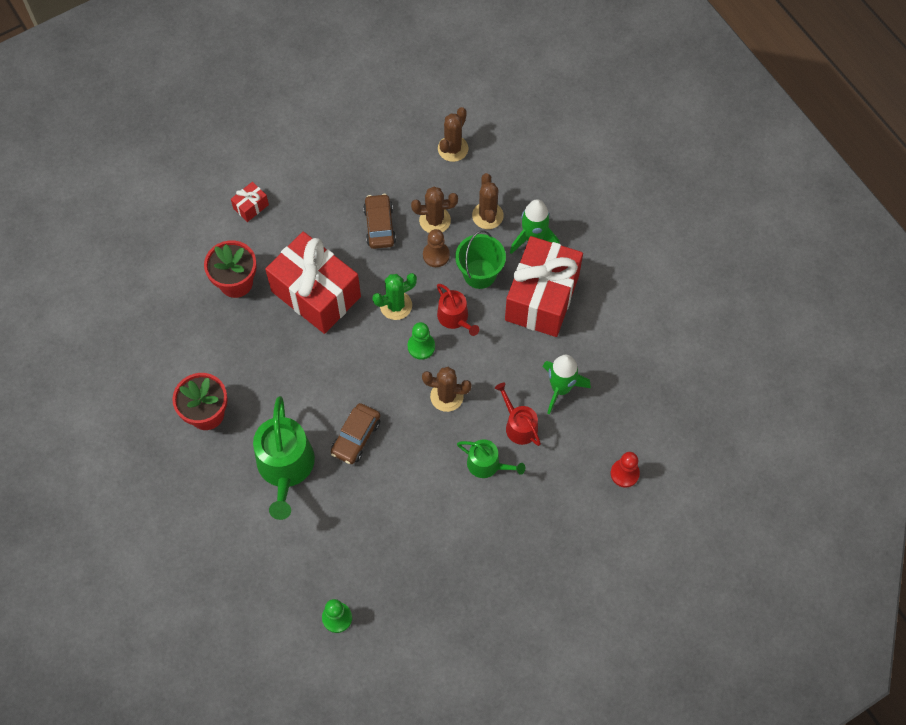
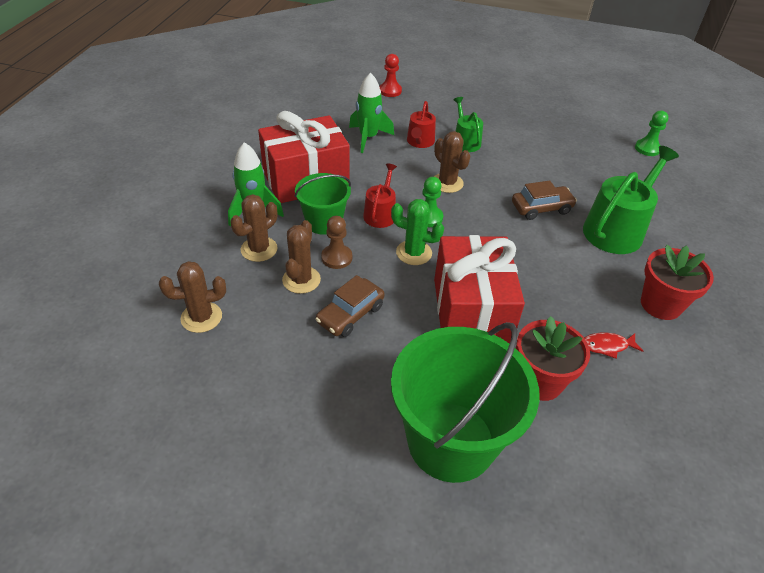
camera: 135 degrees left, 20 degrees down
(217, 344) = (607, 346): none -> red fish
(251, 206) = (451, 441): red gift -> green bucket
(435, 220) = (301, 280): brown cactus -> brown cactus turned 60 degrees clockwise

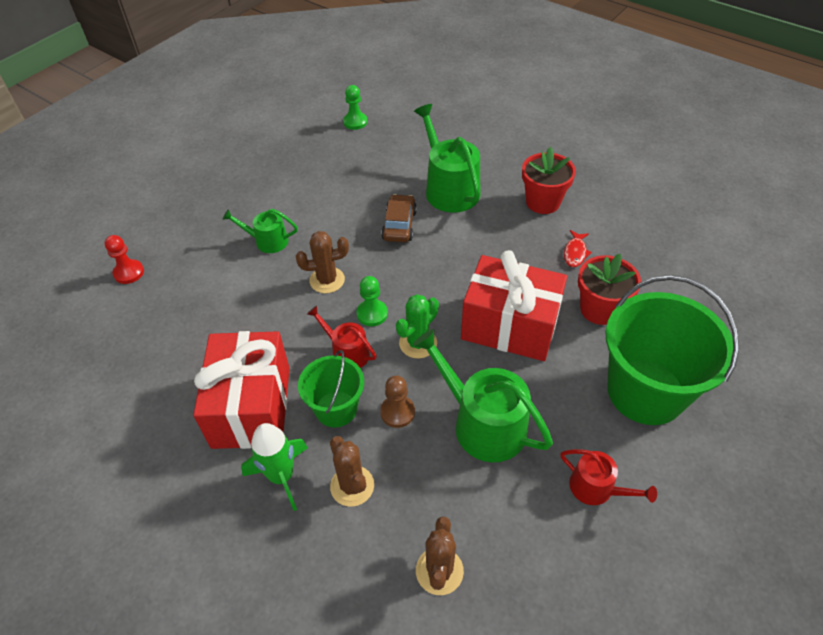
camera: 65 degrees left, 5 degrees up
(301, 280) = (418, 455): brown cactus -> none
(350, 314) = (482, 423): brown car -> green watering can
(368, 138) = (208, 322): green rocket -> none
(420, 142) = (245, 279): red watering can -> red watering can (596, 488)

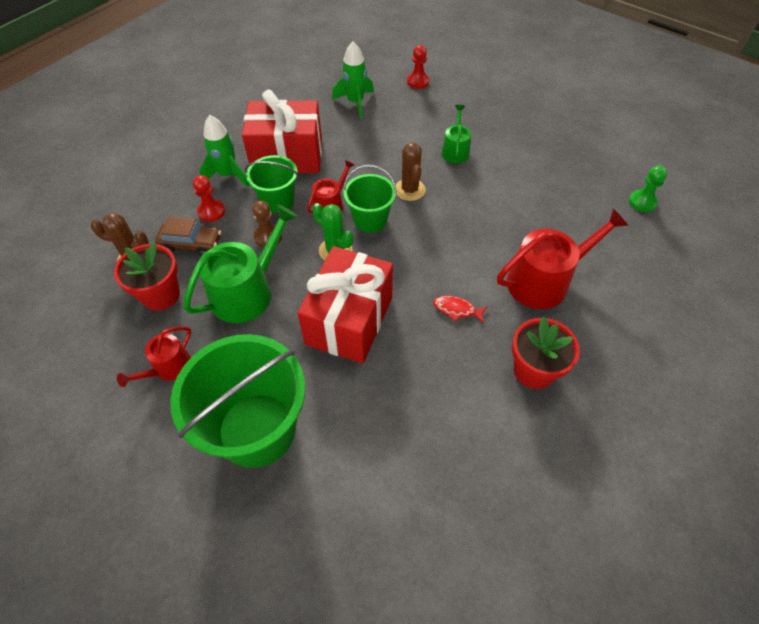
camera: 90 degrees right, 5 degrees up
(155, 337) = (355, 102): none -> green rocket
(352, 486) = (211, 211): brown cactus -> red pawn
(372, 314) = (370, 220): green pawn -> green bucket
(399, 225) = (483, 238): brown car -> brown car (191, 244)
(449, 188) = (544, 281): green watering can -> red watering can
(575, 253) = (450, 393): red fish -> red fish (457, 310)
(599, 309) = (366, 405): red flower pot -> red flower pot (161, 295)

